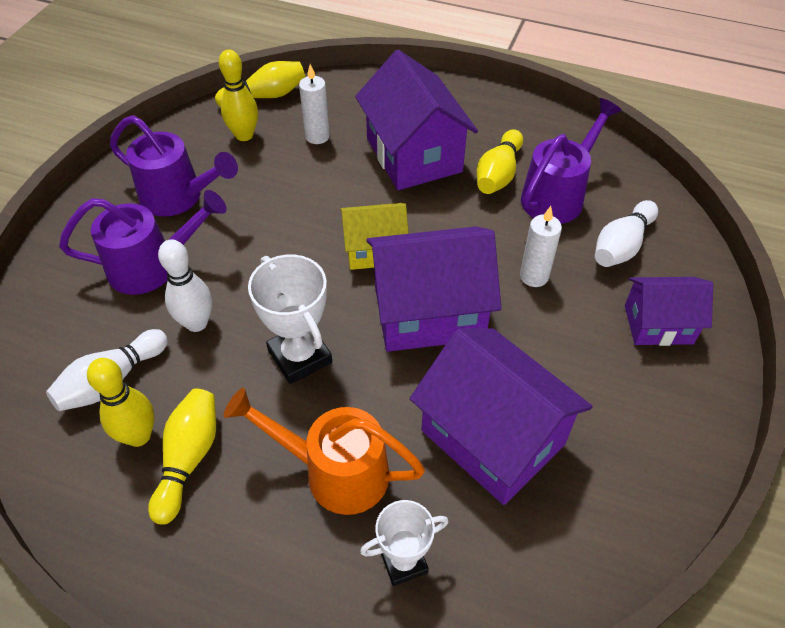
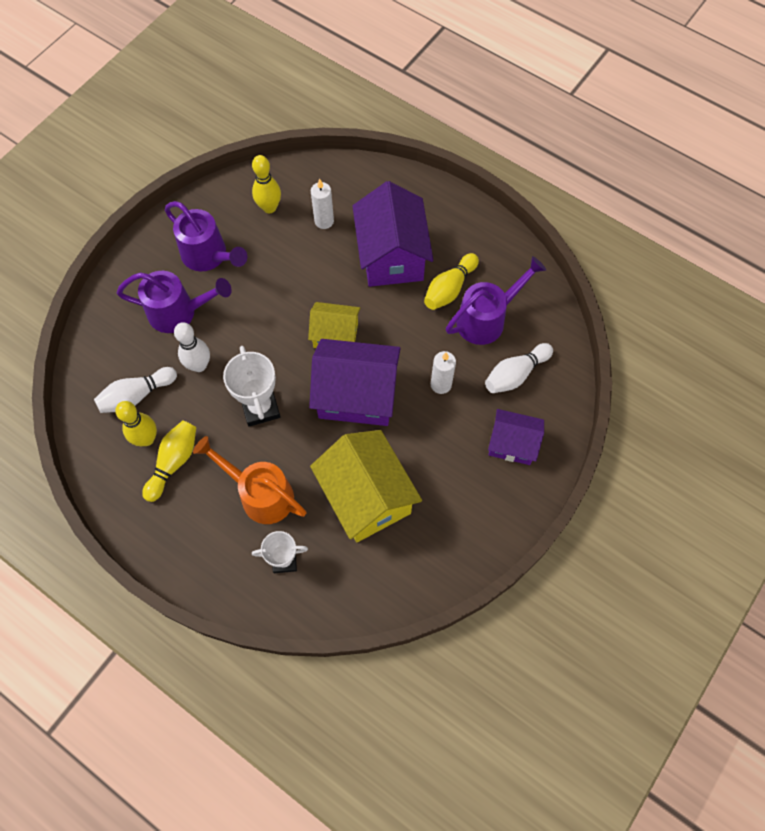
camera: 15 degrees right, 15 degrees up
(265, 96) = (295, 171): yellow bowling pin -> none
(492, 437) = (366, 496): purple house -> yellow house

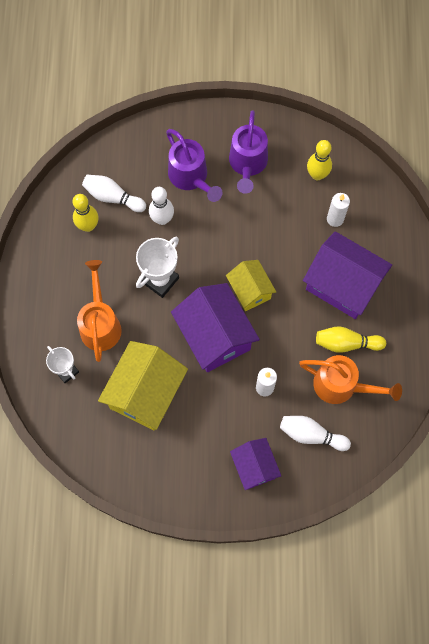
camera: 55 degrees right, 5 degrees up
(174, 462) = (84, 254): yellow bowling pin -> none
(391, 256) = (342, 285): purple house -> purple house turned 75 degrees clockwise
(487, 319) = (341, 386): purple watering can -> orange watering can

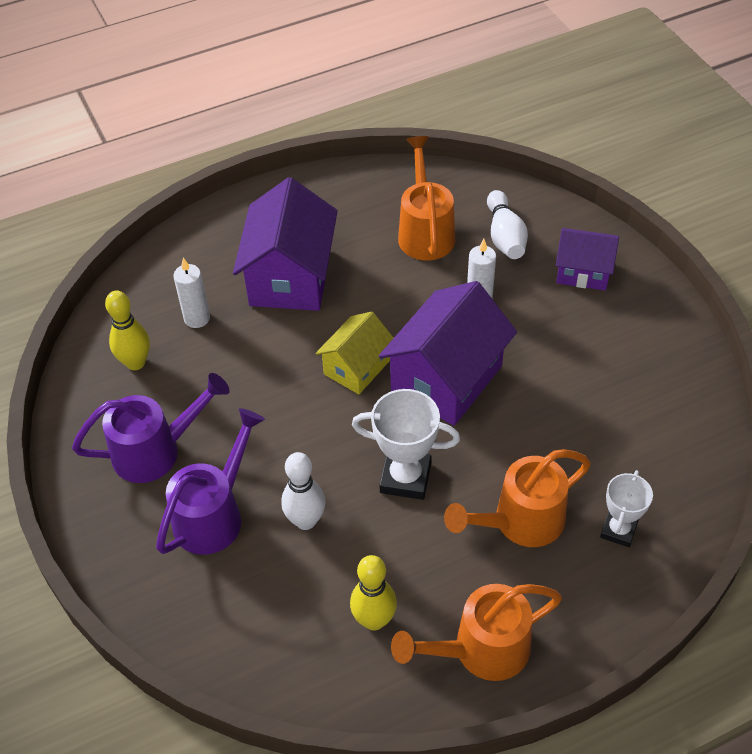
camera: 115 degrees left, 20 degrees down
(44, 266) = (481, 650): none -> orange watering can
(113, 197) = (304, 608): white bowling pin -> none
(146, 393) = (578, 420): yellow house -> none
(254, 467) = (583, 272): purple house -> purple house turned 60 degrees clockwise
(346, 343) = (367, 246): yellow bowling pin -> none

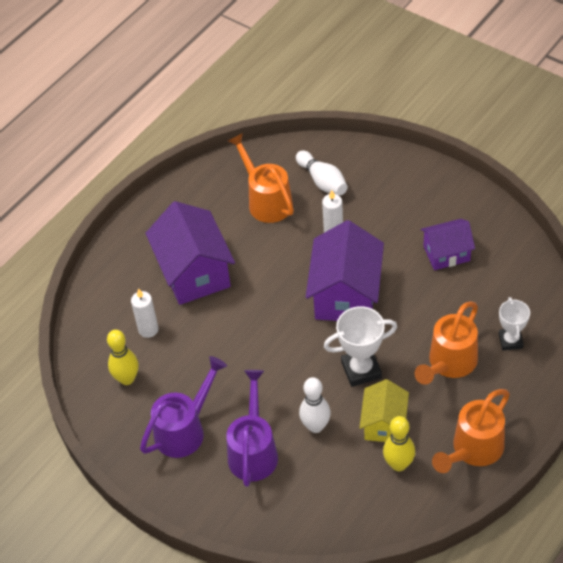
camera: 25 degrees left, 0 degrees up
(356, 367) = (282, 313): yellow house -> yellow house (384, 423)
(583, 272) = (389, 184): purple house -> purple house (446, 253)

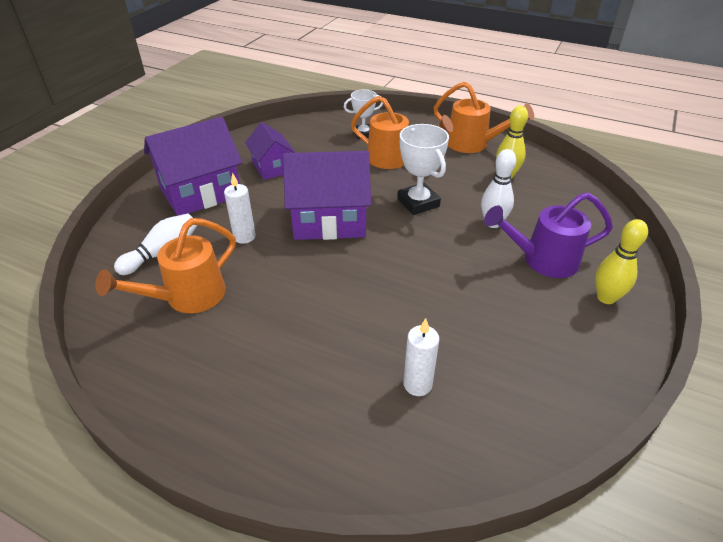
camera: 105 degrees left, 10 degrees down
(127, 379) = (504, 392): yellow bowling pin -> yellow bowling pin (606, 298)
(185, 429) = (548, 318): purple watering can -> none
(194, 272) = (311, 351): purple house -> purple house (201, 193)
(384, 423) = (470, 186): yellow house -> none

